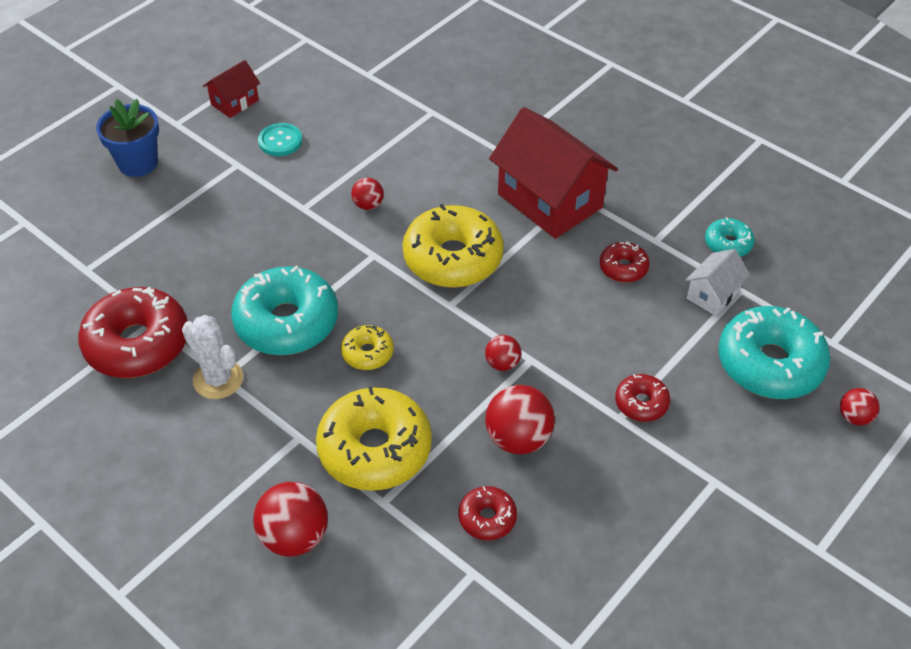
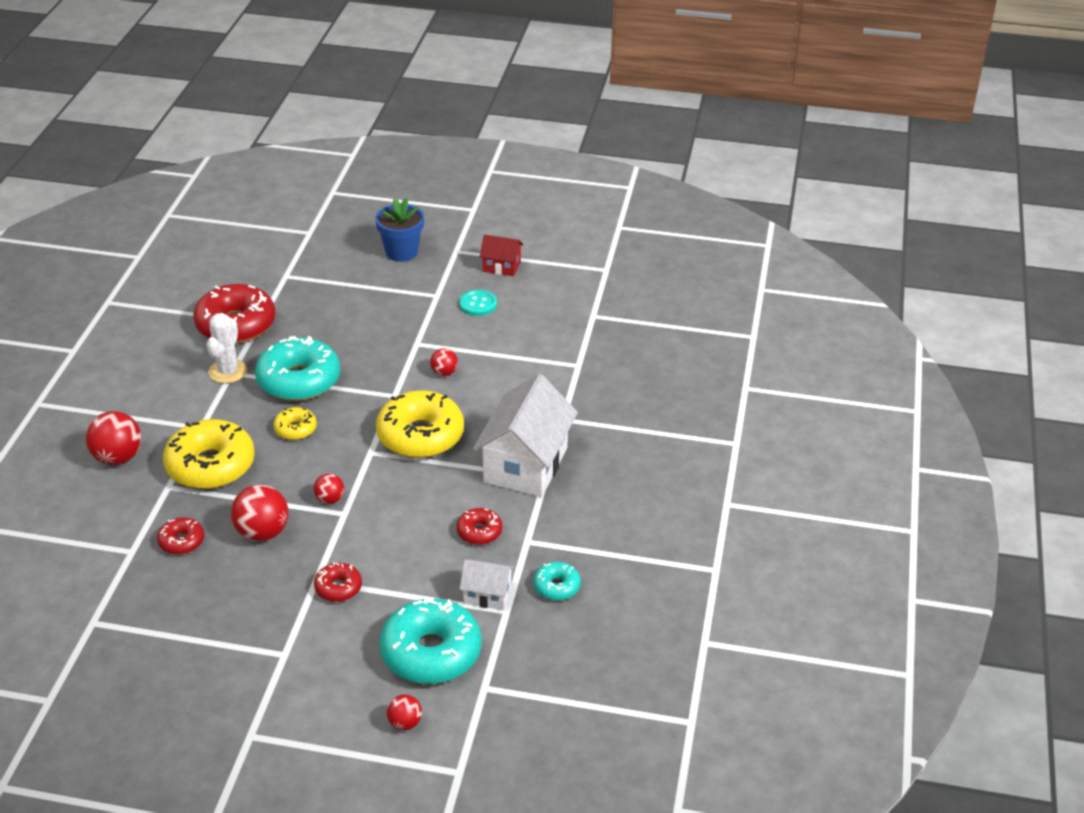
camera: 60 degrees right, 10 degrees down
(550, 200) = (526, 465): red house -> white house

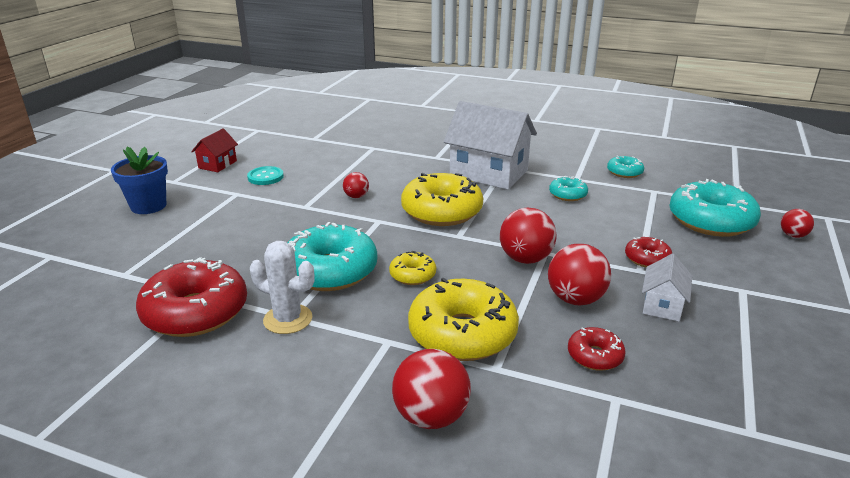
camera: 80 degrees left, 10 degrees down
(330, 499) = (525, 259): red ball -> red ball, size x1.81
(479, 532) = (567, 195): red donut -> turquoise donut
(487, 595) = (639, 196): white house -> white house (662, 305)

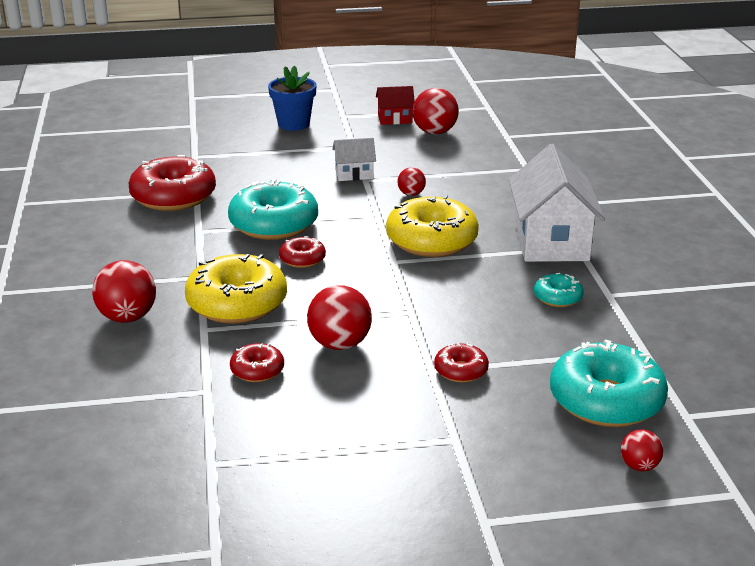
camera: 60 degrees right, 0 degrees up
(265, 177) = (397, 145): turquoise button -> none
(288, 319) = (194, 231): white cactus -> none
(412, 275) = (302, 259): yellow donut -> red donut
(525, 259) = (386, 304): red ball -> red ball (434, 132)
(624, 172) = (672, 322): turquoise donut -> none
(662, 305) = (374, 393): white house -> white house (354, 174)

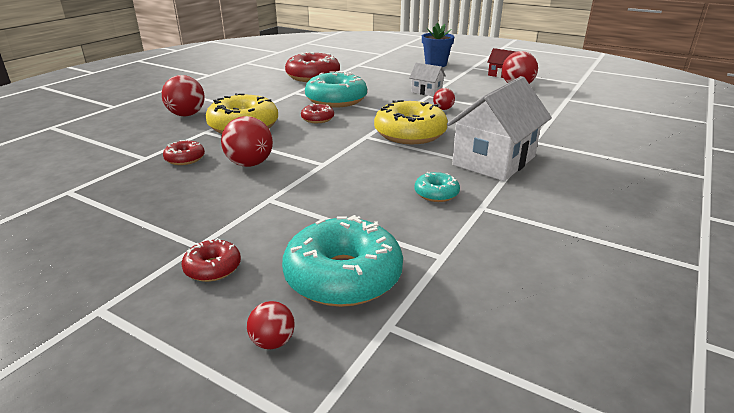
camera: 40 degrees right, 0 degrees up
(461, 370) = (284, 207): red donut -> red donut (213, 268)

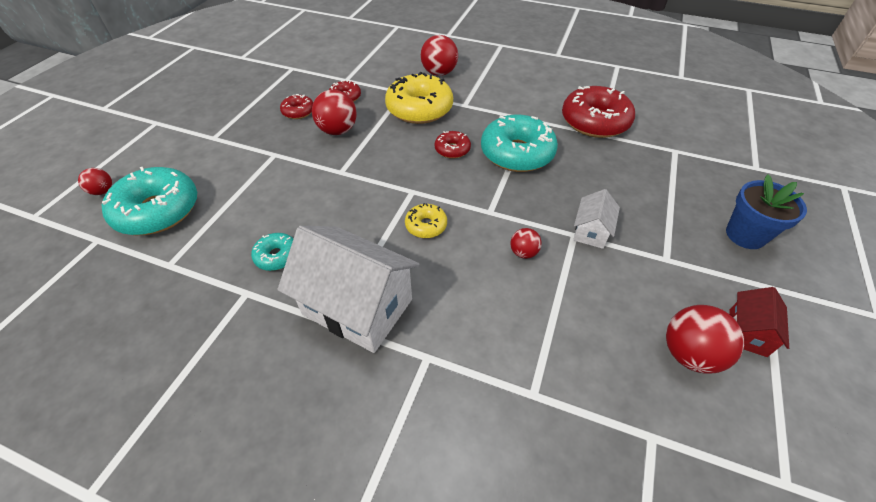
camera: 80 degrees right, 20 degrees up
(213, 268) = (184, 150): red donut -> red donut (298, 112)
(410, 134) = (426, 226): yellow donut -> yellow donut, size x0.49

